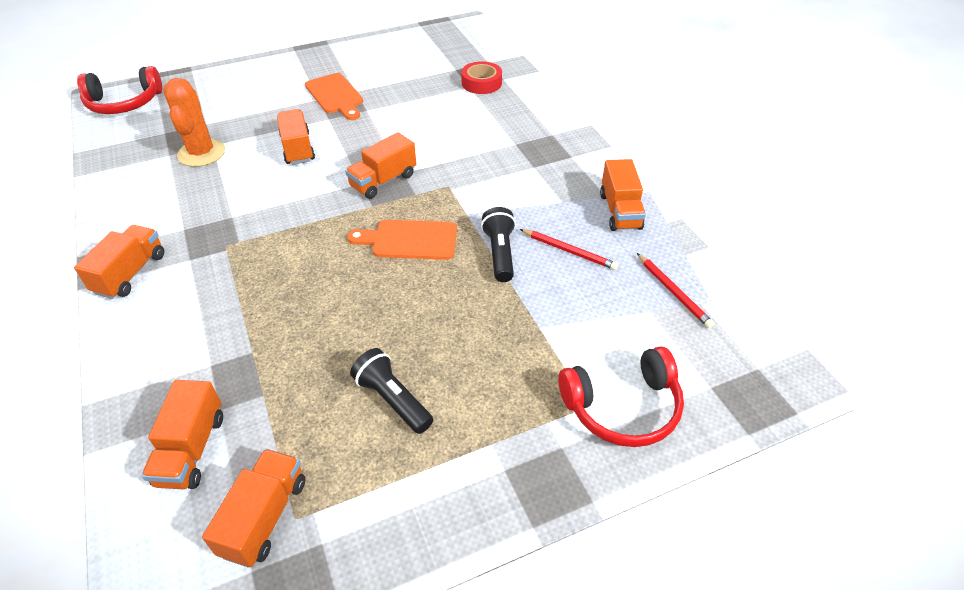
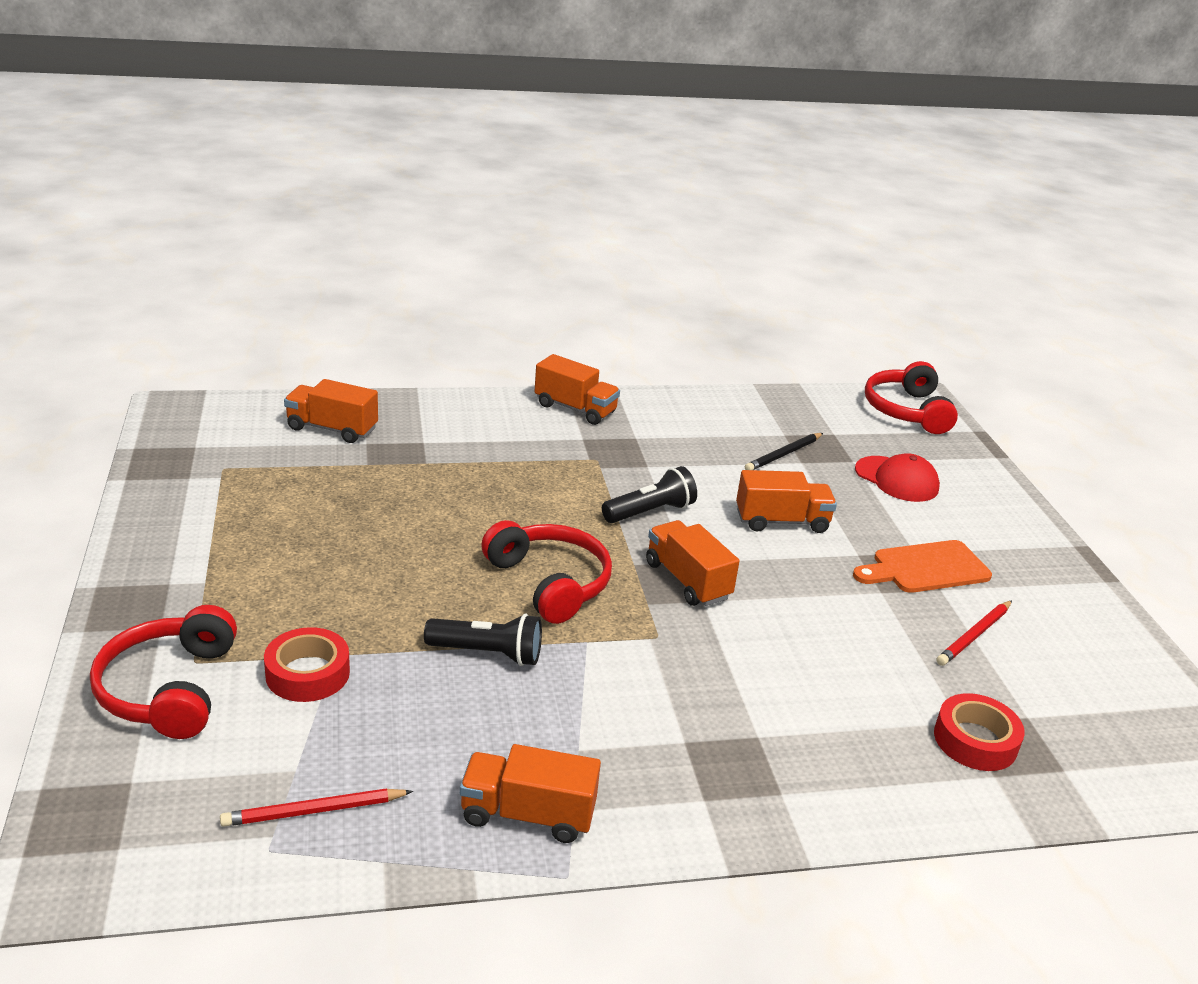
camera: 100 degrees right, 15 degrees down
(201, 153) = (783, 454): orange cactus -> black pencil
(229, 106) = (896, 479): none -> red cap
(264, 517) = (237, 455): orange truck -> none
(393, 400) = (306, 532): black flashlight -> black flashlight (650, 512)
(409, 240) = (550, 582): orange cutting board -> red headphones
(565, 335) = (307, 673): none -> red tape
(569, 251) = (460, 722): red pencil -> red pencil (974, 635)

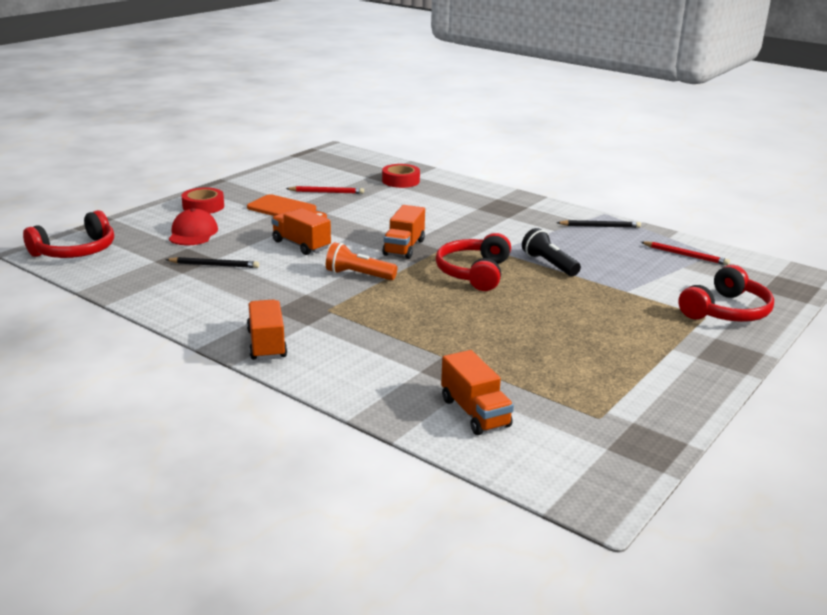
camera: 130 degrees left, 5 degrees down
(307, 673) = (648, 290): red tape -> red tape (203, 206)
(528, 814) = (600, 226): orange truck -> black pencil
(650, 512) = (358, 275): black flashlight -> orange flashlight

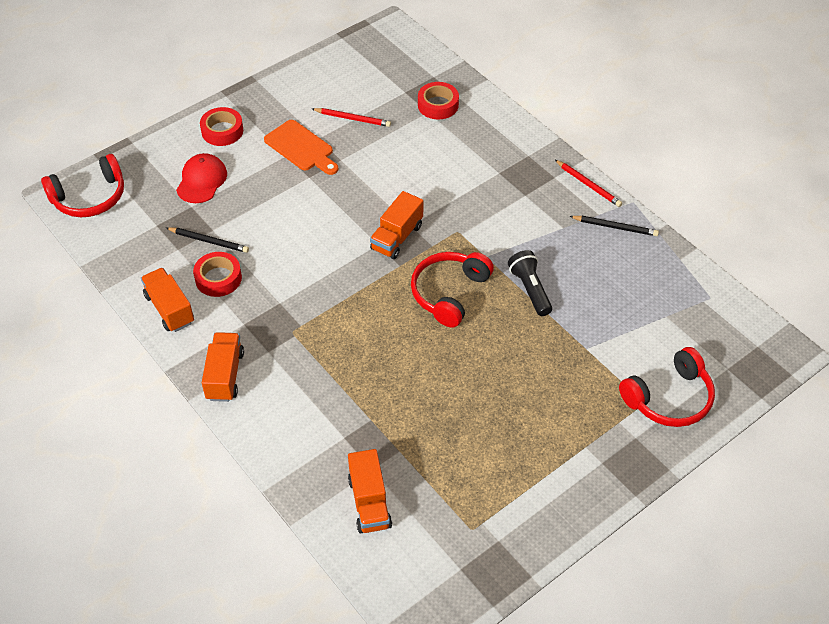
camera: 15 degrees right, 25 degrees up
(233, 285) = (218, 278): none -> red tape
(301, 245) = (298, 218): orange truck -> orange truck (169, 309)
(358, 275) = (337, 279): orange flashlight -> none
(685, 255) = (679, 295): red pencil -> red pencil (588, 185)

